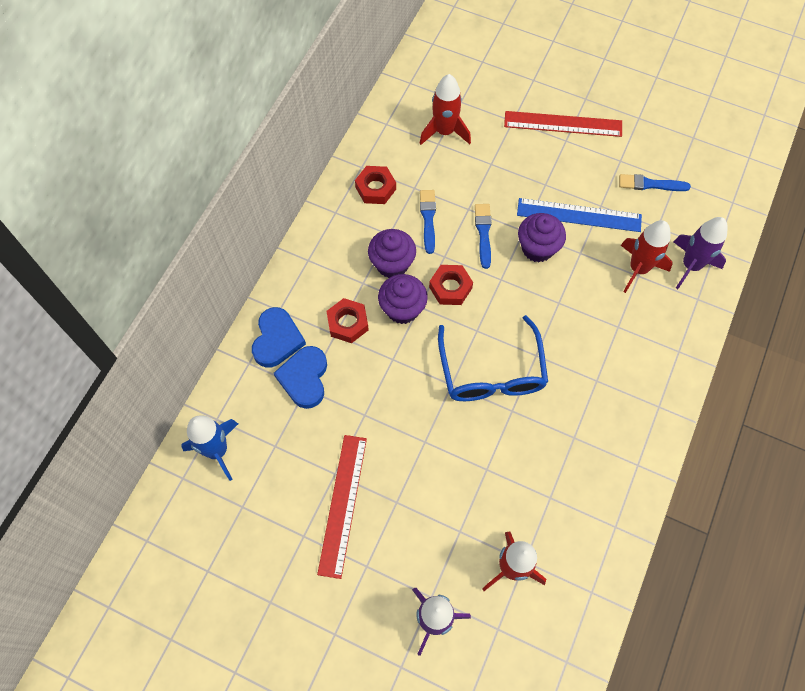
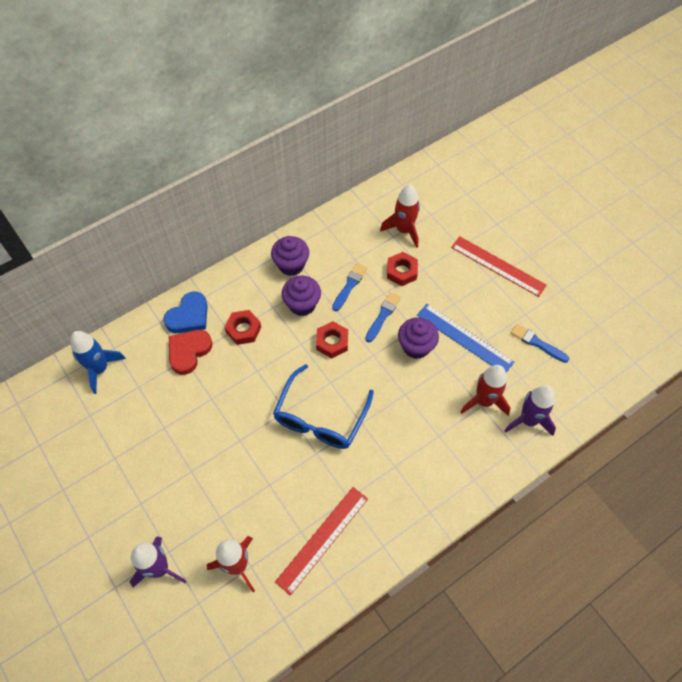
camera: 30 degrees right, 5 degrees down
(304, 378) = (189, 352): blue heart -> red heart
(343, 504) = (154, 452): red ruler -> red ruler (322, 539)
(375, 188) = (327, 246): red nut -> red nut (401, 271)
(402, 309) = (288, 339): purple cupcake -> purple cupcake (291, 265)

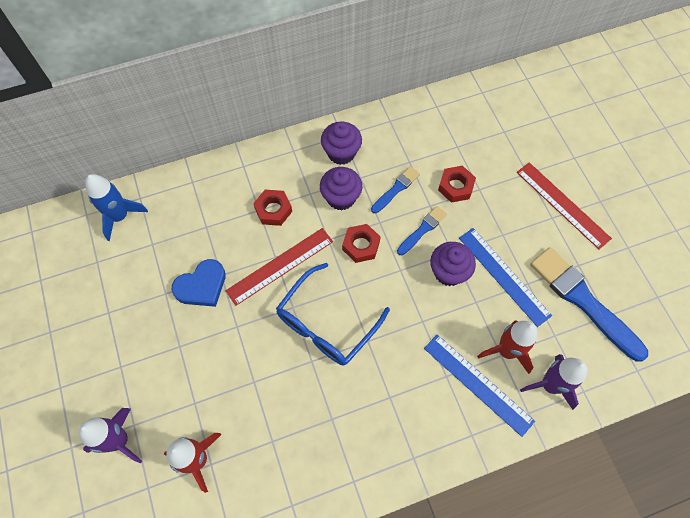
camera: 15 degrees right, 5 degrees up
(189, 316) = (222, 182): blue heart -> blue heart (202, 286)
(189, 352) = (212, 220): red heart -> none
(322, 539) = (292, 456): red ruler -> red ruler (280, 266)
(404, 230) = (470, 142): red rocket -> none
(467, 435) = (478, 384): none -> blue ruler
(537, 343) = (583, 301): blue brush -> blue brush, size x2.00

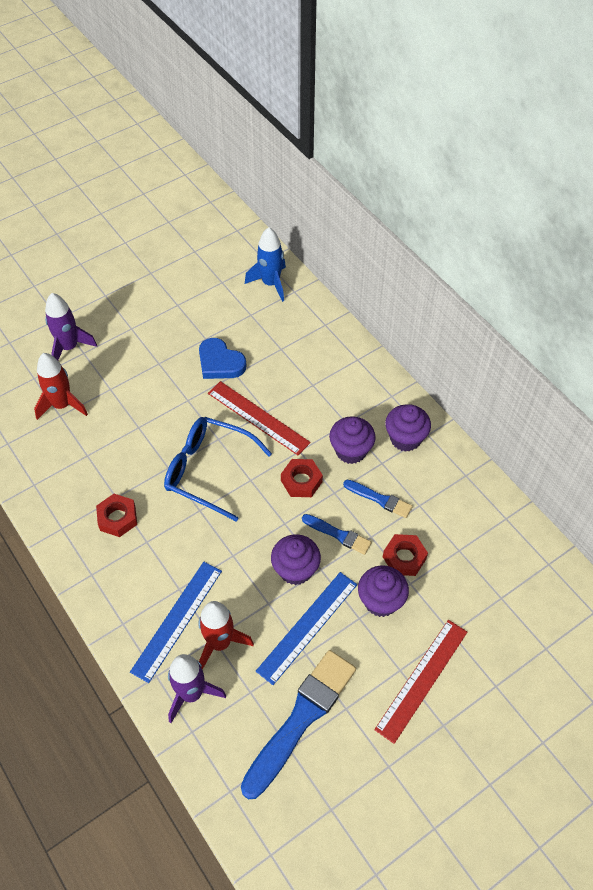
camera: 75 degrees right, 10 degrees down
(273, 210) = (316, 396): red nut -> red nut (117, 518)
(491, 214) = (381, 601): none -> purple cupcake

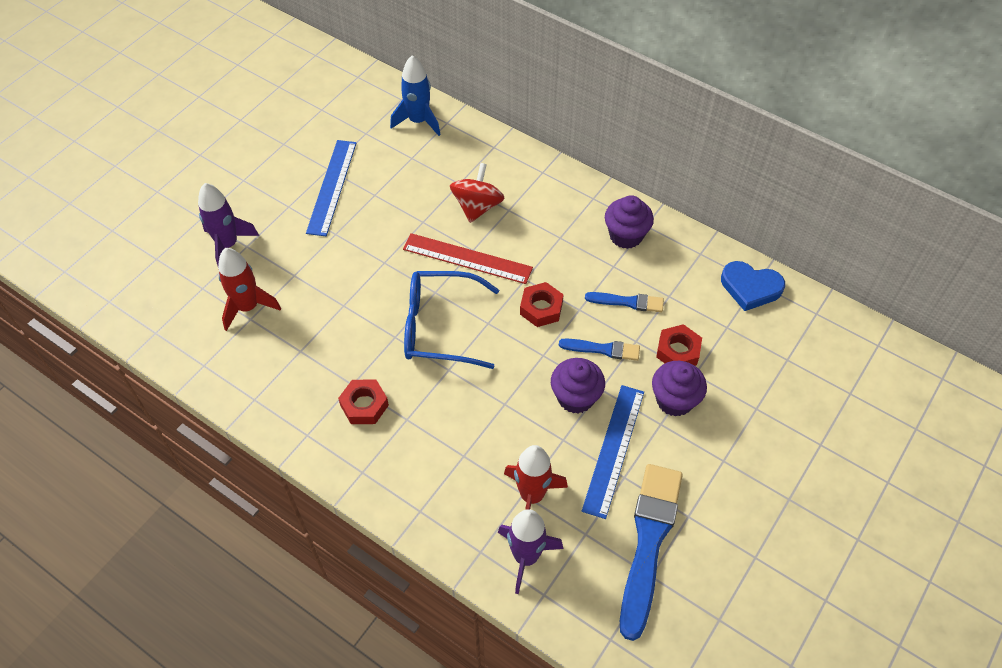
camera: 20 degrees left, 0 degrees up
(177, 620) = (476, 488): blue ruler -> blue ruler (332, 187)
(220, 363) = (401, 215): blue heart -> blue heart (750, 288)
(287, 374) = (477, 206): none -> red spinning top
(351, 451) = (577, 263): purple cupcake -> none
(422, 679) = (748, 462): red ruler -> none

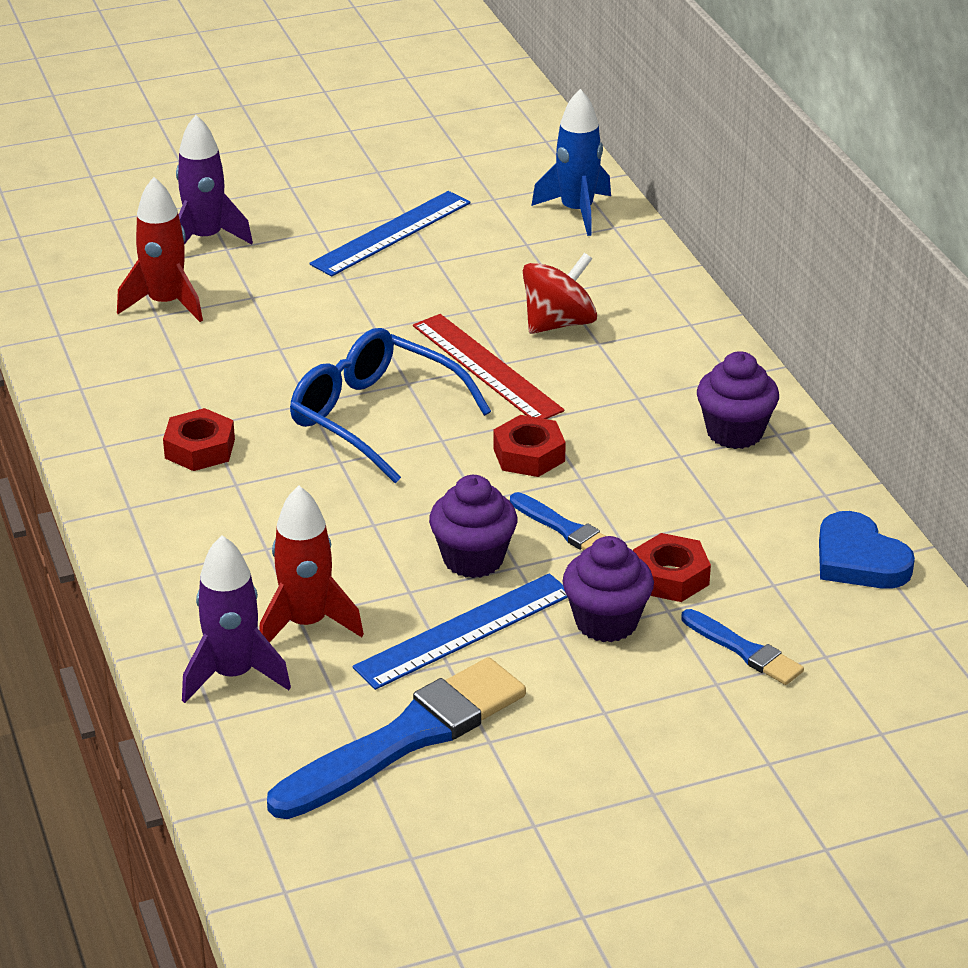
camera: 35 degrees right, 20 degrees down
(627, 302) = (657, 498): blue brush -> blue brush (744, 650)

